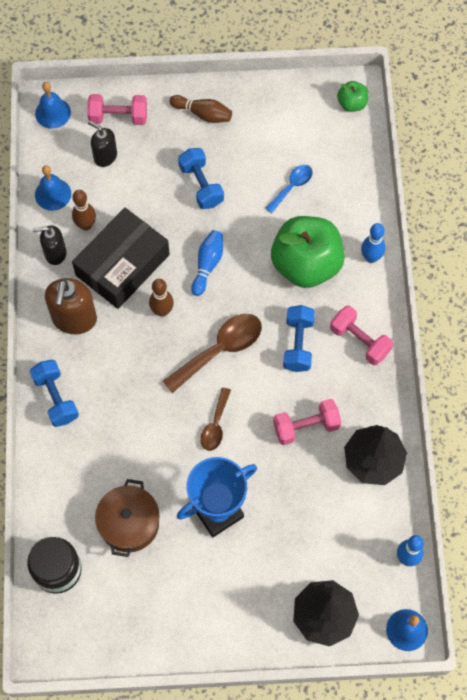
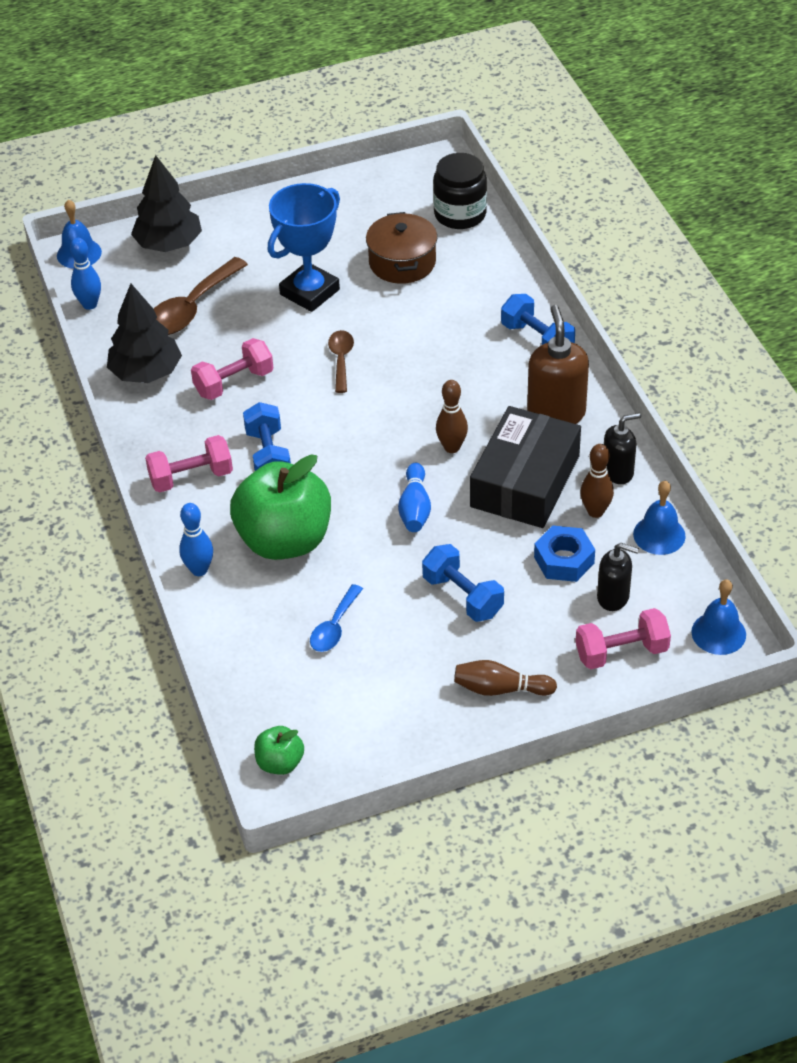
camera: 165 degrees right, 20 degrees down
(124, 193) = (564, 560): none -> blue nut
(220, 350) = (363, 427): brown spoon -> brown spoon (191, 308)
(359, 341) = (191, 477): pink dumbbell -> pink dumbbell turned 45 degrees counterclockwise

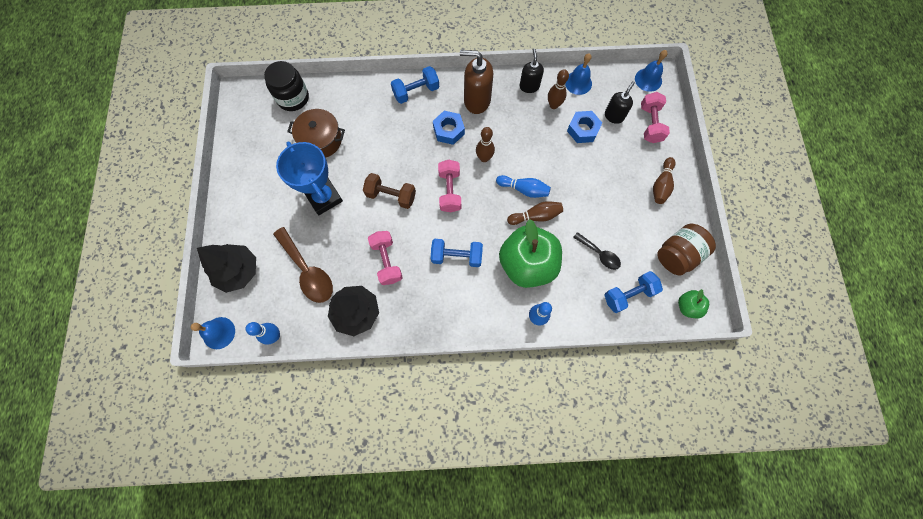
camera: 75 degrees left, 25 degrees up
(191, 477) = (459, 305): pink dumbbell -> pink dumbbell (449, 191)
(334, 627) = (599, 254): blue spoon -> black spoon
(341, 359) = (391, 196): brown spoon -> brown dumbbell
(371, 733) = (677, 255): none -> brown jar
(372, 533) = (536, 216): none -> brown bowling pin
(463, 596) = (594, 184): blue dumbbell -> blue dumbbell (628, 294)
(483, 394) = (449, 130): none -> blue nut
(525, 481) = (521, 130): black box -> none

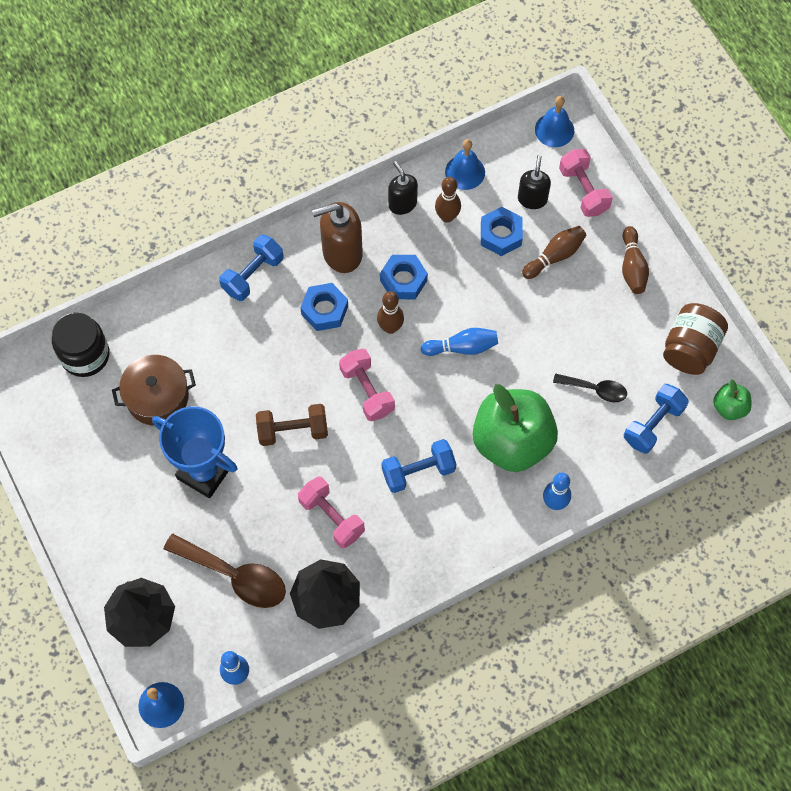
camera: 25 degrees left, 5 degrees down
(507, 132) = (403, 280): none -> blue nut
(536, 216) = (494, 376): brown bowling pin -> brown bowling pin (555, 256)

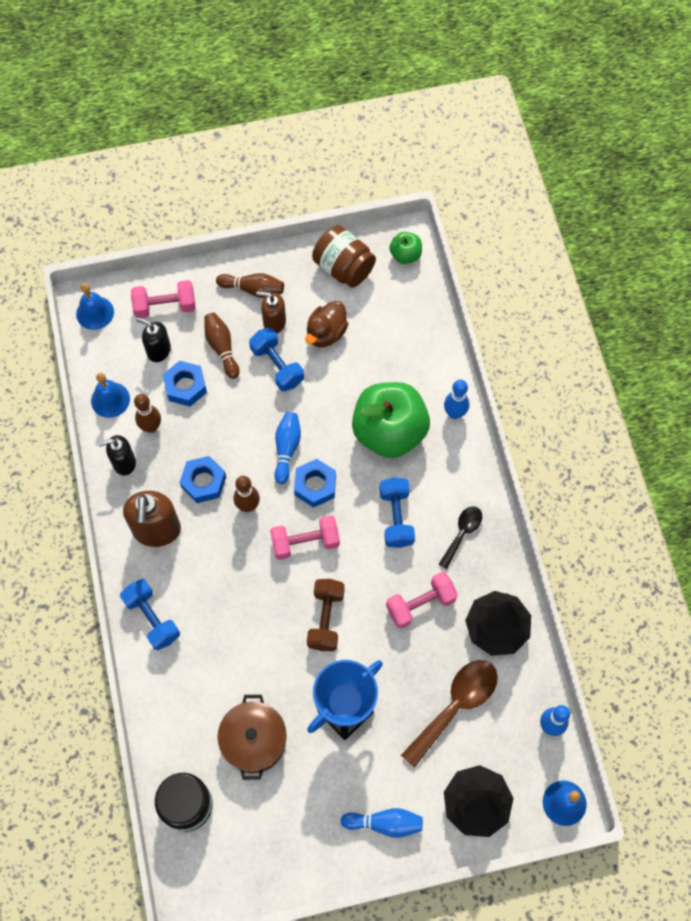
camera: 75 degrees left, 0 degrees up
(105, 535) = (385, 823): none -> blue bowling pin
(324, 310) = (211, 560): blue nut -> blue nut (315, 485)
(595, 389) = (359, 352): black spoon -> black spoon (462, 533)
(601, 297) = (274, 322): none -> brown soap dispenser
(606, 351) = (326, 333): none -> brown duck
(653, 424) = (404, 316): blue dumbbell -> blue dumbbell (277, 366)

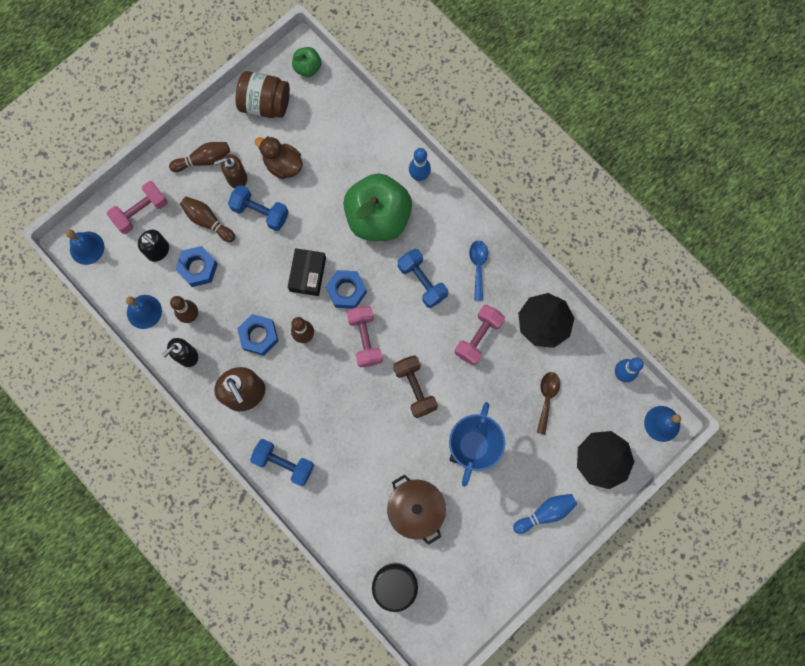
camera: 30 degrees left, 10 degrees up
(158, 350) = (158, 251): black soap dispenser -> black soap dispenser turned 135 degrees counterclockwise
(287, 449) = (307, 274): blue bowling pin -> black box
(305, 542) = (365, 339): pink dumbbell -> pink dumbbell turned 60 degrees counterclockwise
(326, 333) = (283, 165): brown duck -> brown duck turned 120 degrees clockwise
(456, 706) = (547, 398): brown spoon -> brown spoon, size x0.58
(462, 533) = (478, 266): black spoon -> blue spoon

